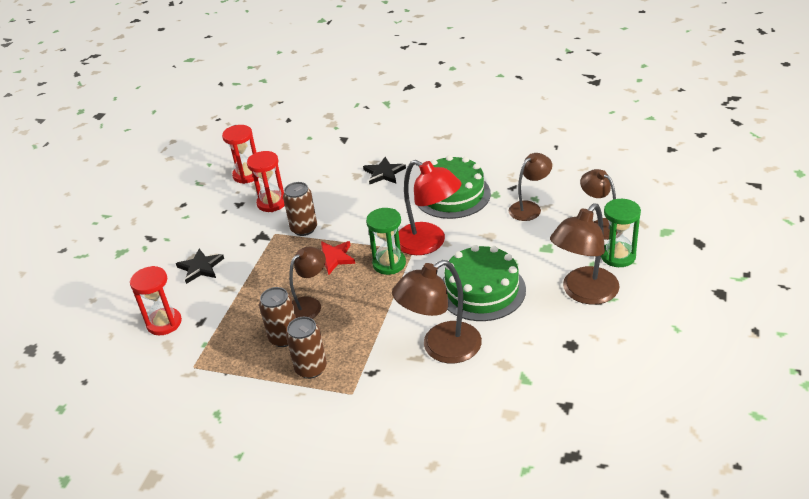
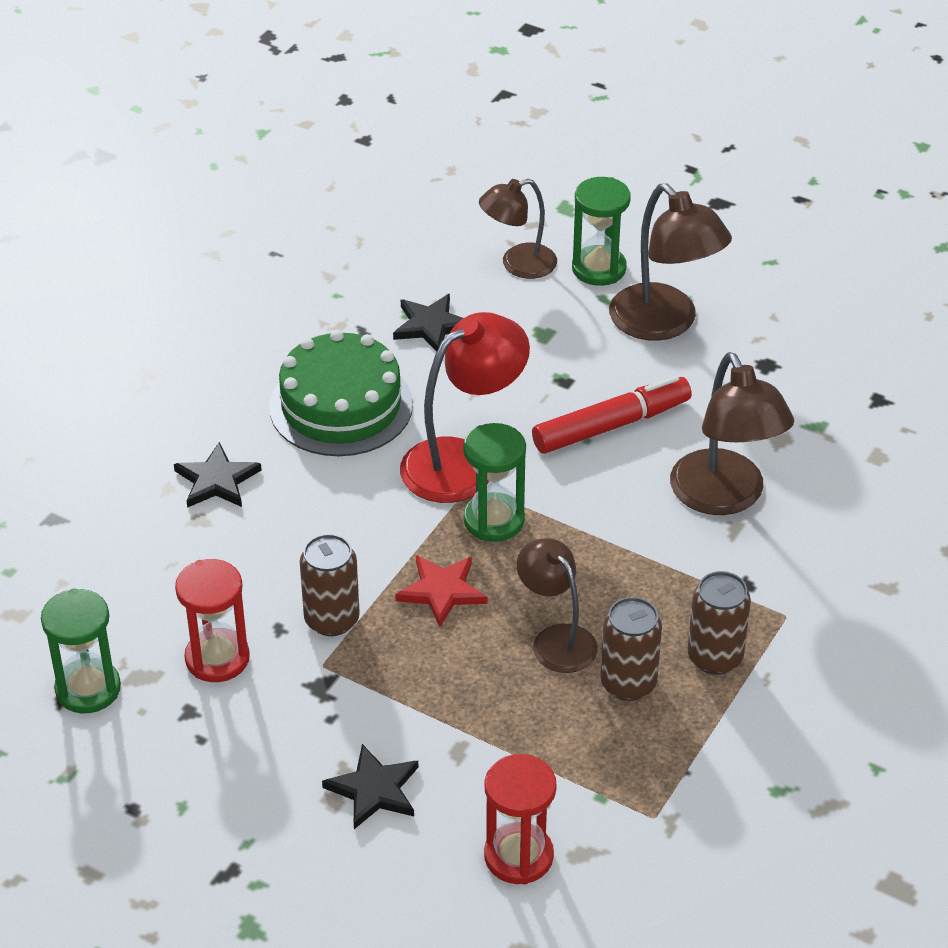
camera: 80 degrees left, 5 degrees up
(247, 175) = (88, 689): red hourglass -> green hourglass
(482, 290) = (611, 426): green cake -> red marker
(529, 208) = (431, 326): brown lamp -> black star

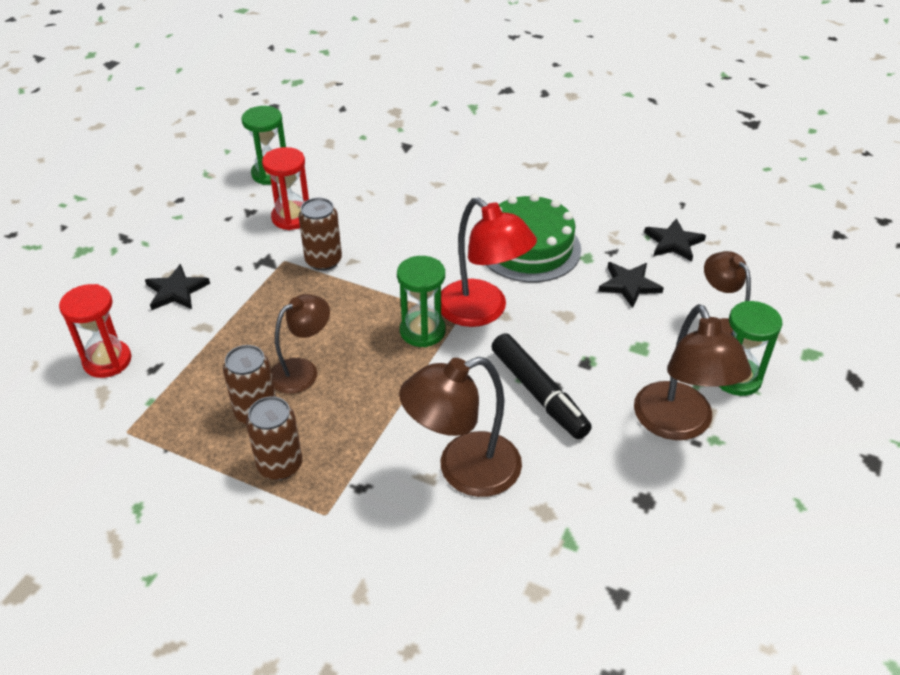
camera: 85 degrees right, 0 degrees up
(217, 480) = (446, 202): black star -> black star (673, 242)
(442, 591) = (350, 309): red star -> none
(611, 426) = (538, 393): red marker -> black marker
(664, 324) = (678, 424): brown lamp -> brown lamp turned 60 degrees counterclockwise

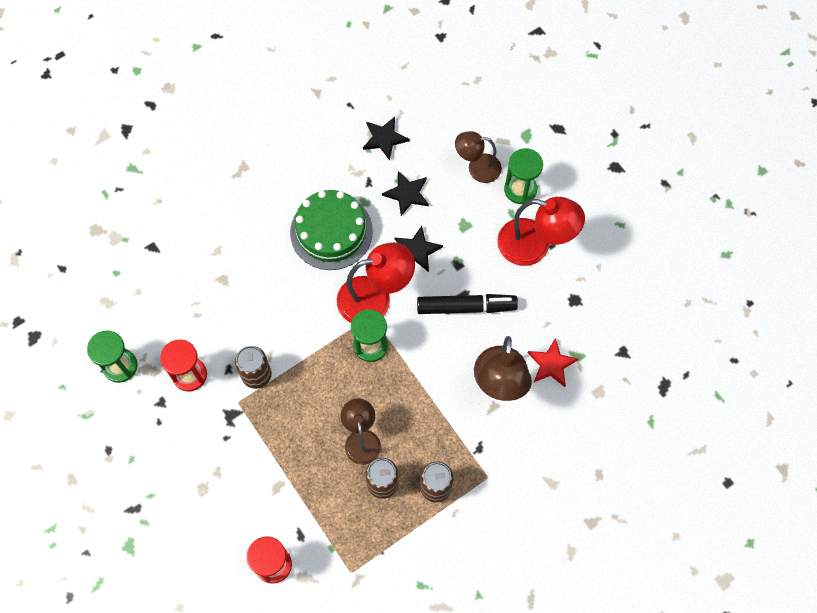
camera: 60 degrees left, 25 degrees up
(176, 291) = (225, 492): black star -> black star (417, 250)
(533, 515) = (551, 364): none -> red star
(678, 424) = (534, 246): brown lamp -> red lamp

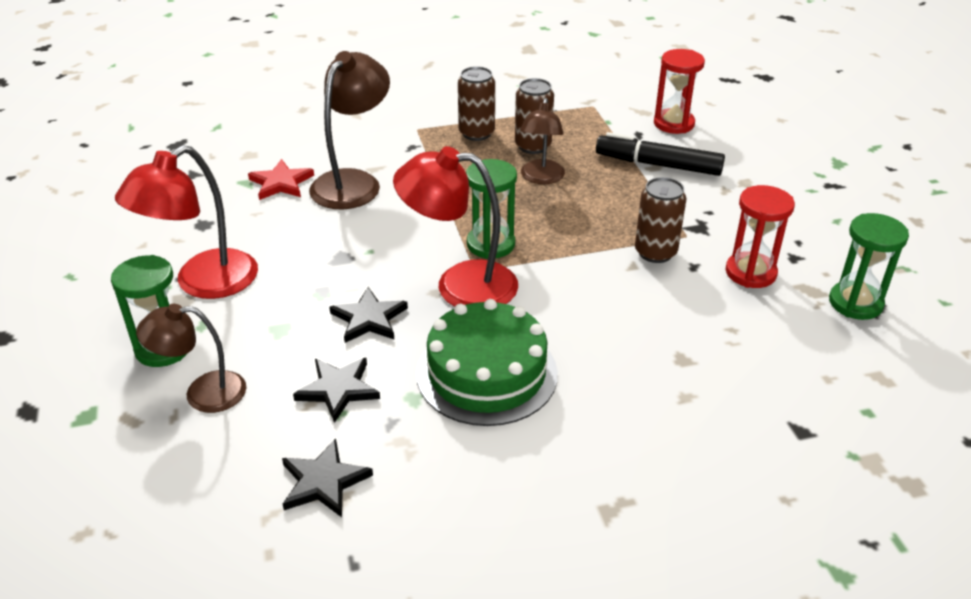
camera: 160 degrees left, 30 degrees down
(466, 307) = (343, 249): black marker -> black marker (658, 165)
(477, 168) = (203, 393): brown lamp -> brown lamp turned 150 degrees clockwise
(534, 246) = (203, 283): red lamp -> red lamp turned 90 degrees counterclockwise

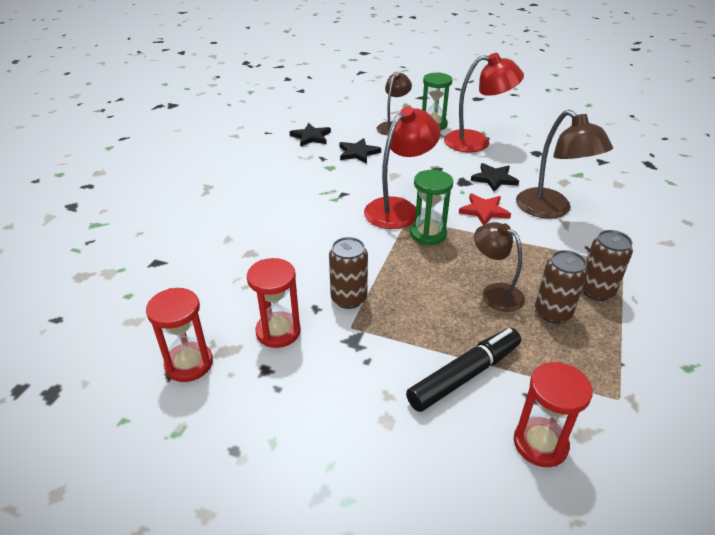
camera: 125 degrees right, 0 degrees up
(203, 283) = (476, 142): red lamp -> red lamp turned 105 degrees clockwise
(281, 183) = (569, 185): red star -> red star (484, 211)
(369, 319) = (399, 173): black star -> black star (494, 179)
(487, 373) = (321, 190): green cake -> none
(855, 303) = (189, 364): green hourglass -> red hourglass

